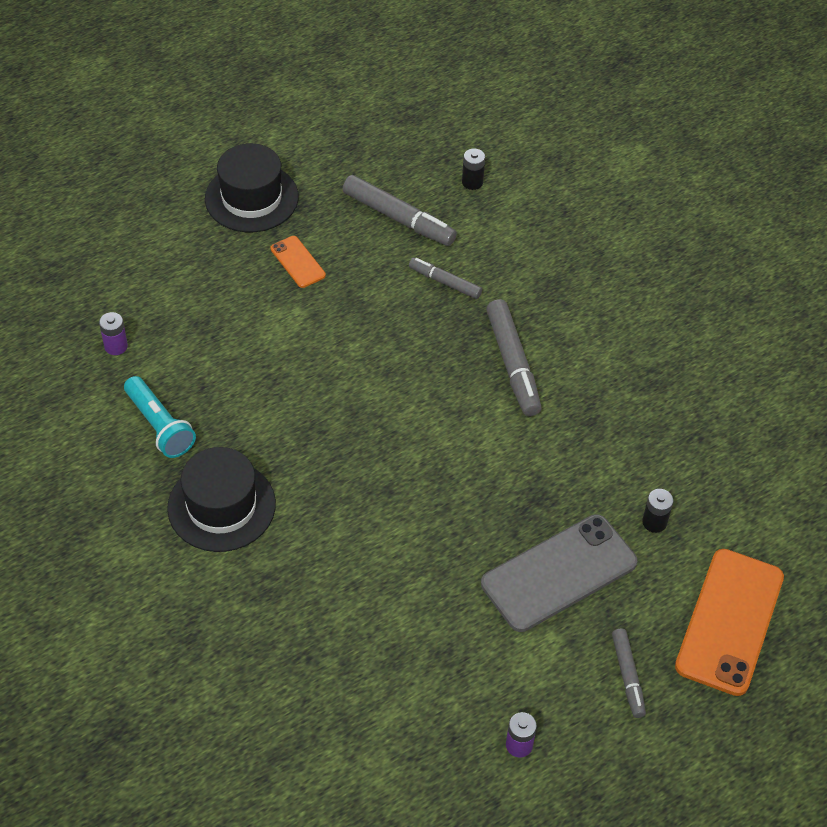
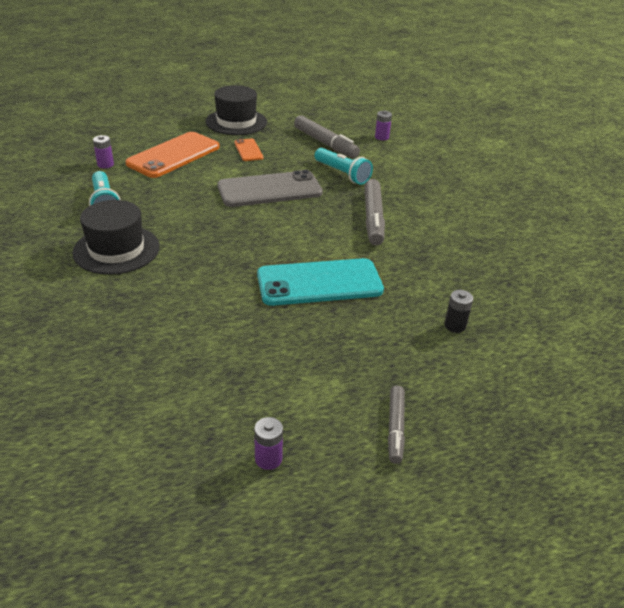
camera: 15 degrees right, 15 degrees down
(445, 282) = (342, 174): grey marker -> turquoise flashlight
(472, 182) = (381, 137): black battery -> purple battery
(485, 496) = (319, 282): none -> turquoise phone
(559, 573) = (360, 341): grey phone -> grey phone (270, 190)
(729, 621) = (506, 408): orange phone -> orange phone (173, 155)

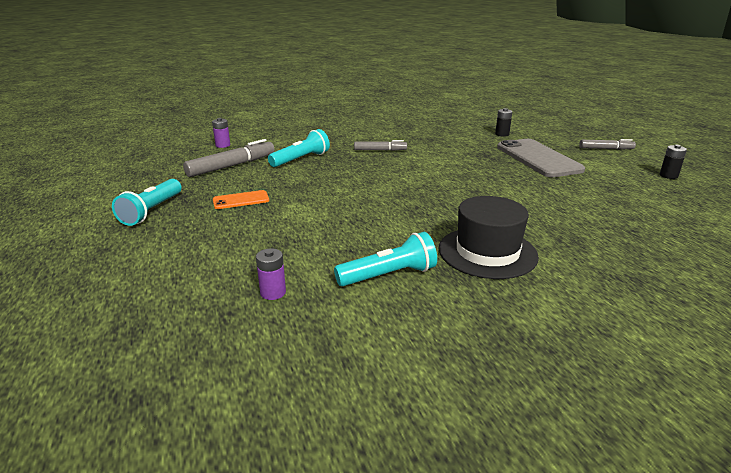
camera: 90 degrees left, 10 degrees down
(173, 155) = (248, 243): orange phone -> none
(236, 122) = (151, 211): black hat -> turquoise flashlight
(268, 459) = (668, 175): purple battery -> black battery
(270, 190) = (337, 186): grey phone -> grey phone (538, 158)
(319, 282) = (482, 166): turquoise phone -> none
(373, 218) = (380, 150): grey marker -> grey marker, size x0.60

